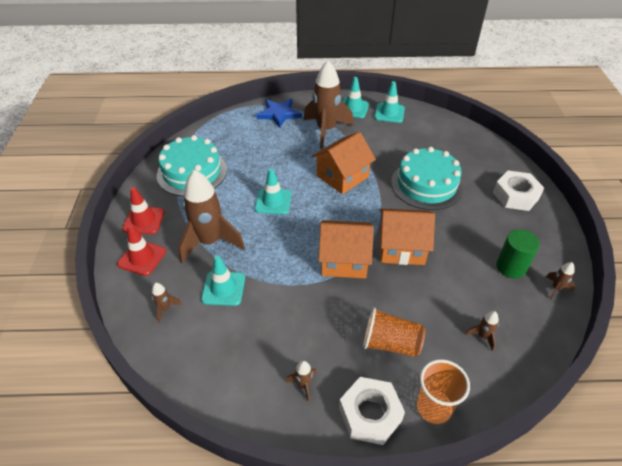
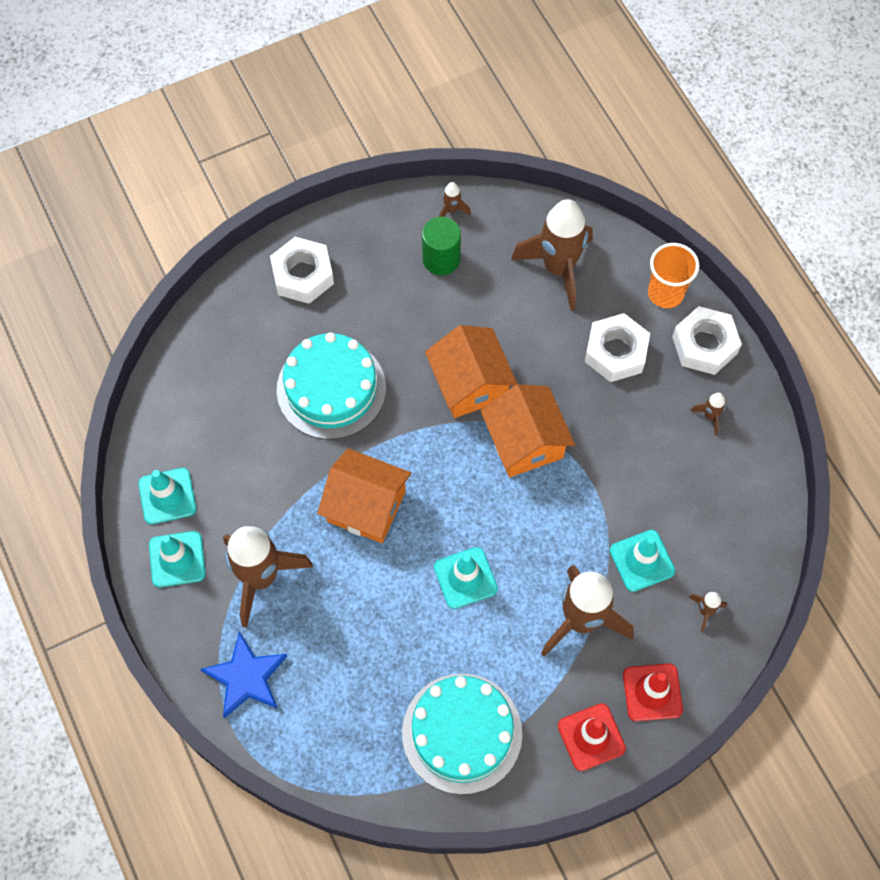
camera: 115 degrees left, 20 degrees up
(391, 343) = (616, 352): orange cup -> white nut
(483, 336) = (558, 268): brown rocket -> brown rocket, size x2.44

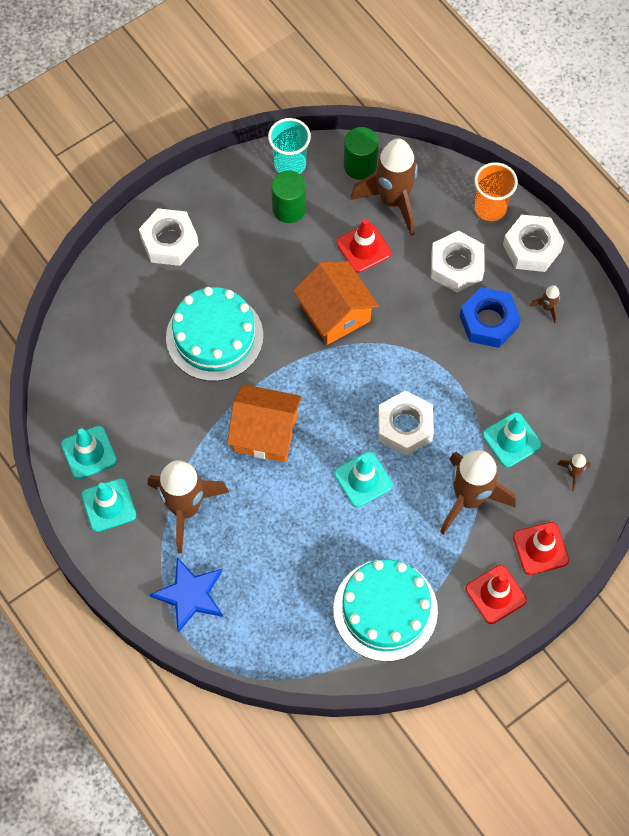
camera: 10 degrees left, 0 degrees up
(451, 210) = (290, 164): brown rocket -> turquoise cup
(515, 316) = (363, 248): none -> red traffic cone
(523, 525) = (405, 426): none -> white nut
(525, 442) = (392, 355): orange house -> none
(529, 223) = (360, 165): none -> green cylinder
(640, 421) = (489, 321): none -> blue nut

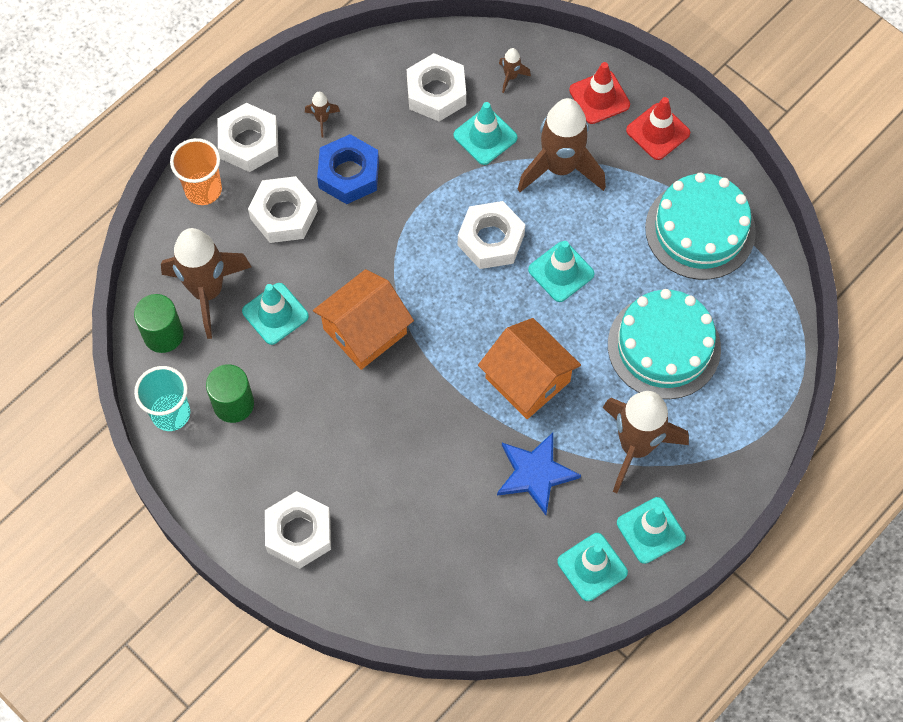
camera: 100 degrees left, 0 degrees up
(190, 595) = (732, 422): blue star -> blue star (535, 473)
(214, 336) = (418, 456): turquoise cake -> turquoise cake (664, 346)
(265, 433) = (527, 379): orange house -> orange house turned 45 degrees counterclockwise
(363, 248) = (275, 314): red traffic cone -> turquoise traffic cone
(563, 406) = (436, 93): none -> white nut

